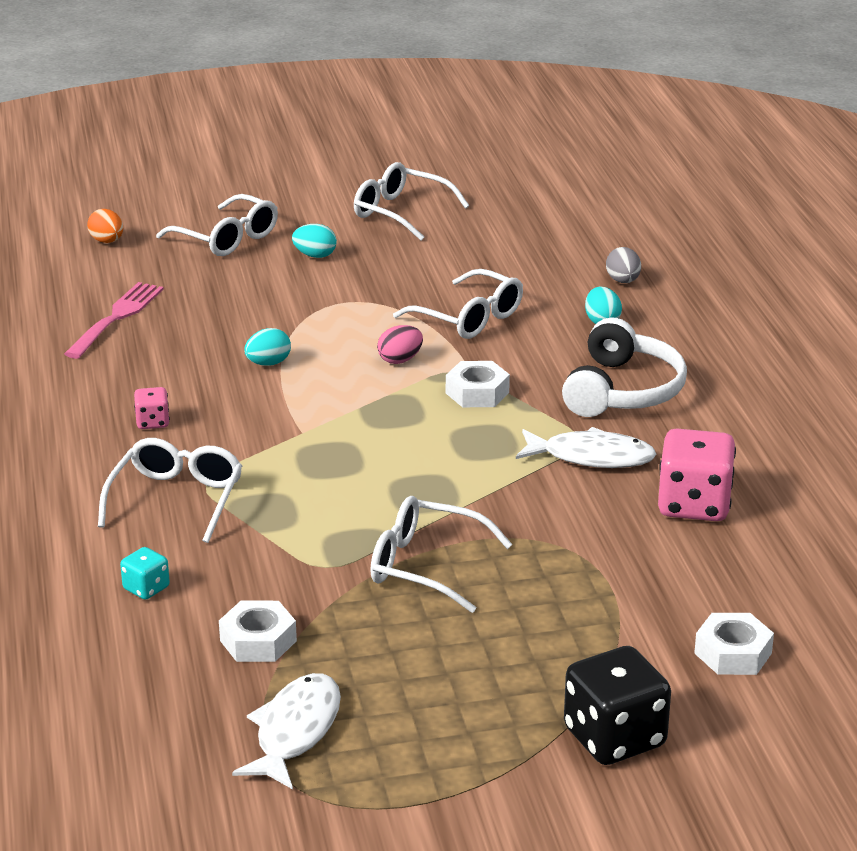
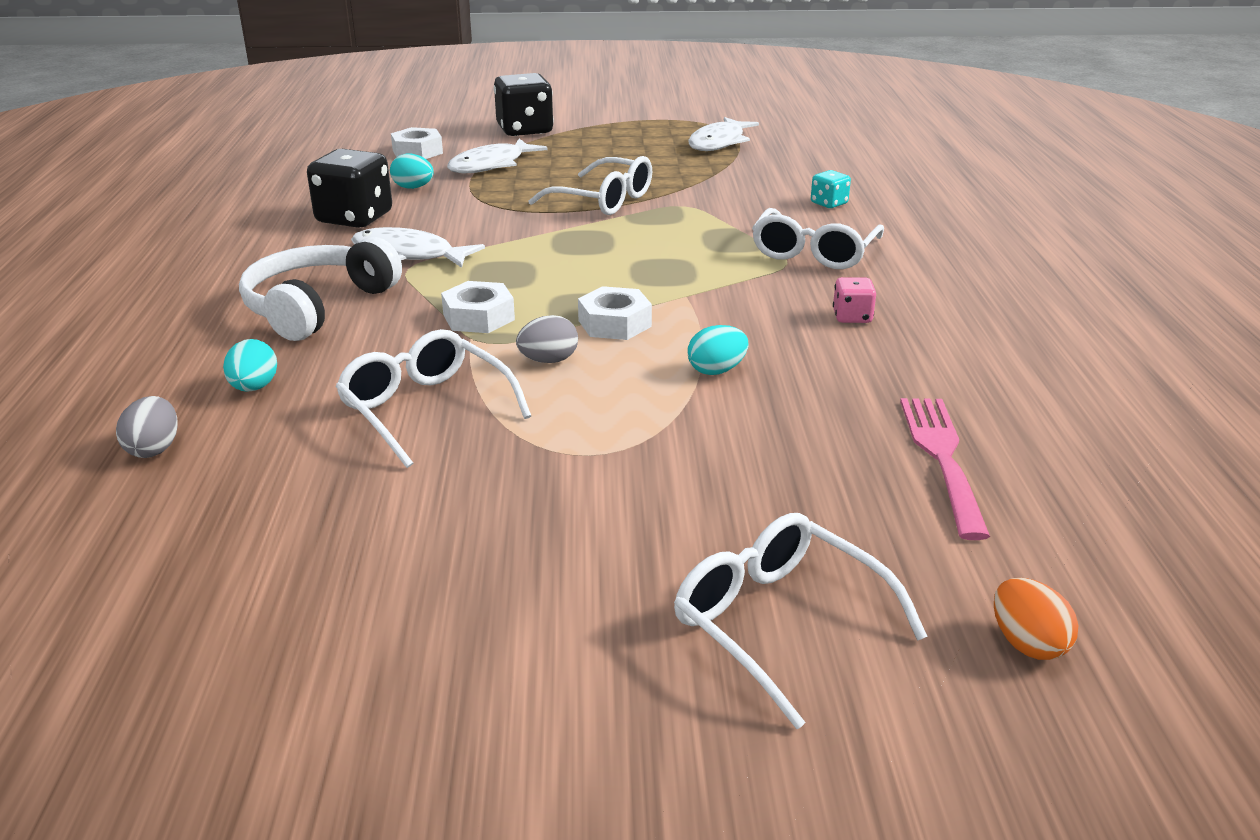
camera: 170 degrees left, 0 degrees up
(116, 318) = (942, 458): pink fork -> pink fork turned 150 degrees clockwise
(258, 641) = (740, 175): white nut -> white nut (614, 323)
(315, 255) = (614, 556): turquoise egg -> turquoise egg (413, 188)
(400, 212) = (403, 665): white glasses -> none
(400, 360) = (548, 360): pink egg -> grey egg
(607, 629) = (491, 165): none -> white fish
(694, 505) = (354, 218): pink dice -> black dice

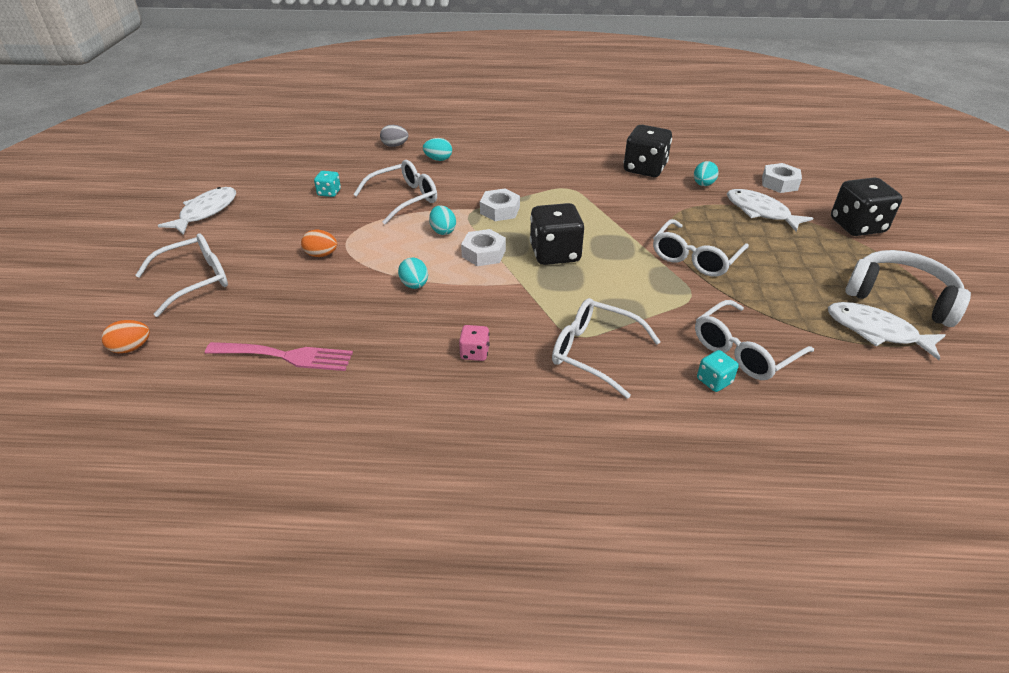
camera: 95 degrees right, 10 degrees up
(318, 306) = (520, 167): white headphones -> white headphones (900, 297)
(384, 507) = (329, 193): none -> turquoise dice
(408, 254) = (588, 187): white fish -> white fish (206, 212)
(548, 360) = (443, 231): grey egg -> turquoise egg
(607, 275) = (555, 254): none -> black dice
(646, 473) = (321, 255): none -> orange egg
(775, 190) = (744, 351): none -> white glasses

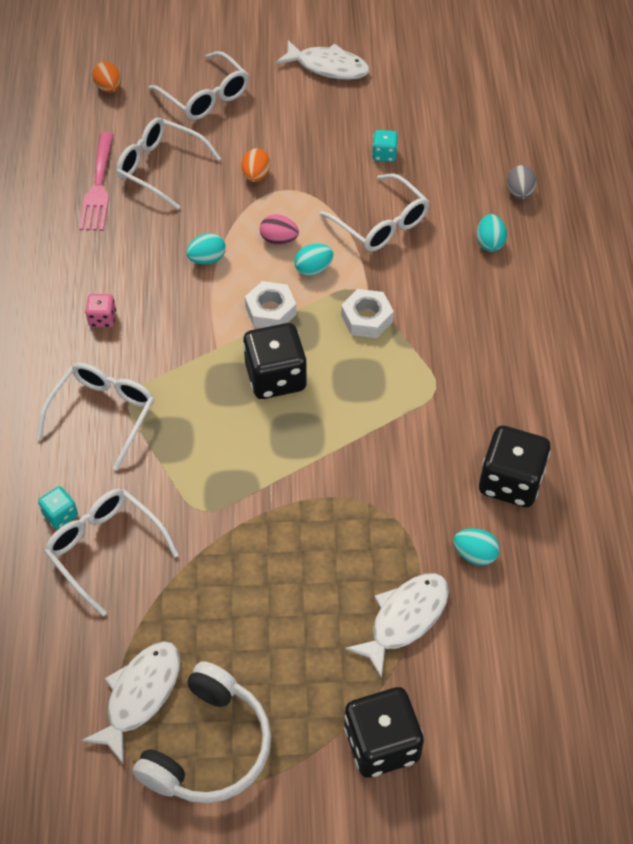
camera: 85 degrees right, 15 degrees up
(404, 246) = (279, 240): none -> pink egg
(695, 258) = (279, 522): white glasses -> white glasses (160, 168)
(779, 183) = (498, 663): white nut -> none

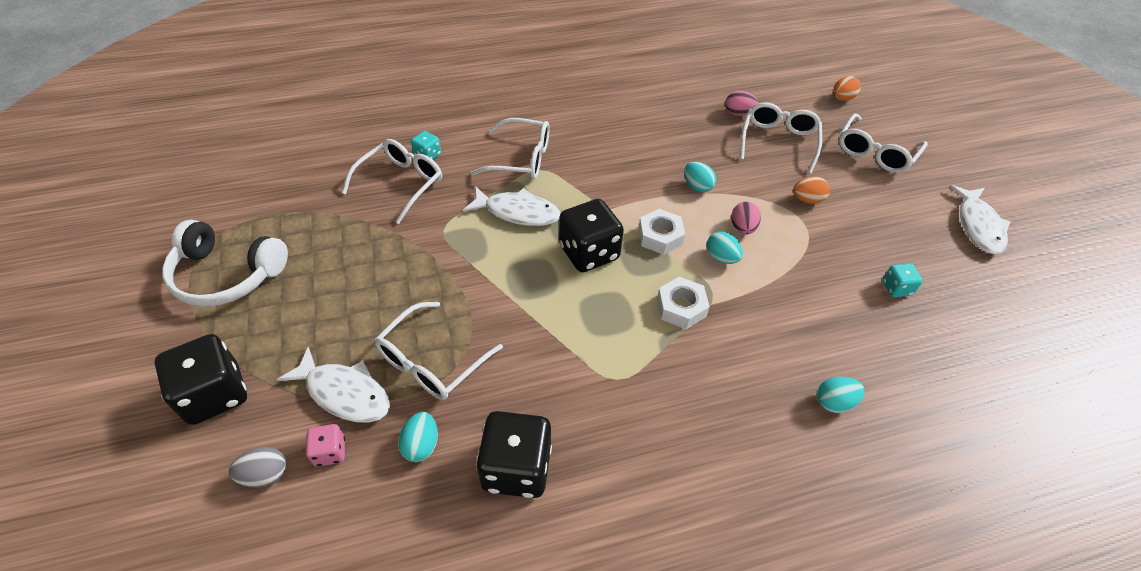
camera: 75 degrees right, 5 degrees down
(98, 186) = (738, 113): pink fork -> pink egg
(102, 319) = (610, 141): pink dice -> pink dice (330, 452)
(140, 695) = (275, 227): white fish -> white fish (518, 212)
(381, 224) = (804, 300): white glasses -> white glasses (432, 361)
(519, 193) = (926, 424): grey egg -> grey egg (265, 475)

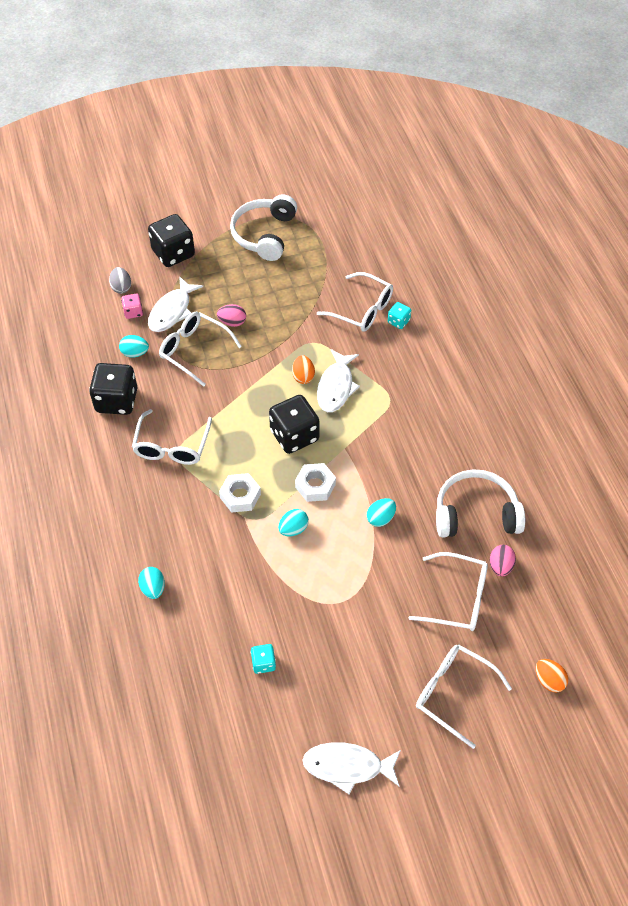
camera: 90 degrees right, 5 degrees up
(521, 159) = (402, 385): white glasses -> white glasses (172, 446)
(682, 122) = (475, 513): none -> white headphones
(742, 228) = (329, 549): pink egg -> pink egg (232, 322)
(807, 200) = (371, 610): orange egg -> orange egg (303, 376)

